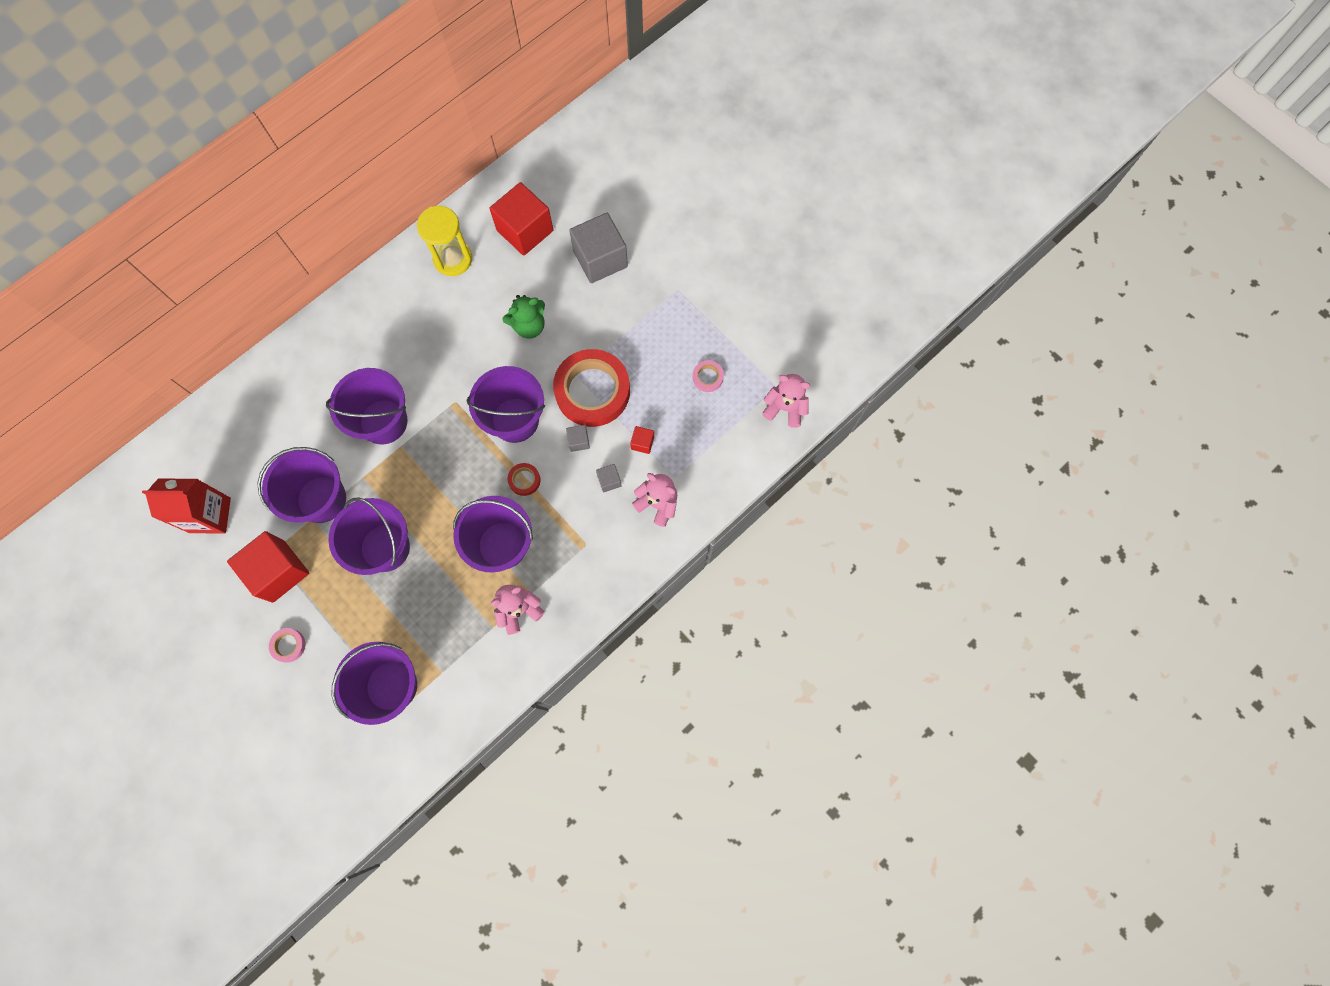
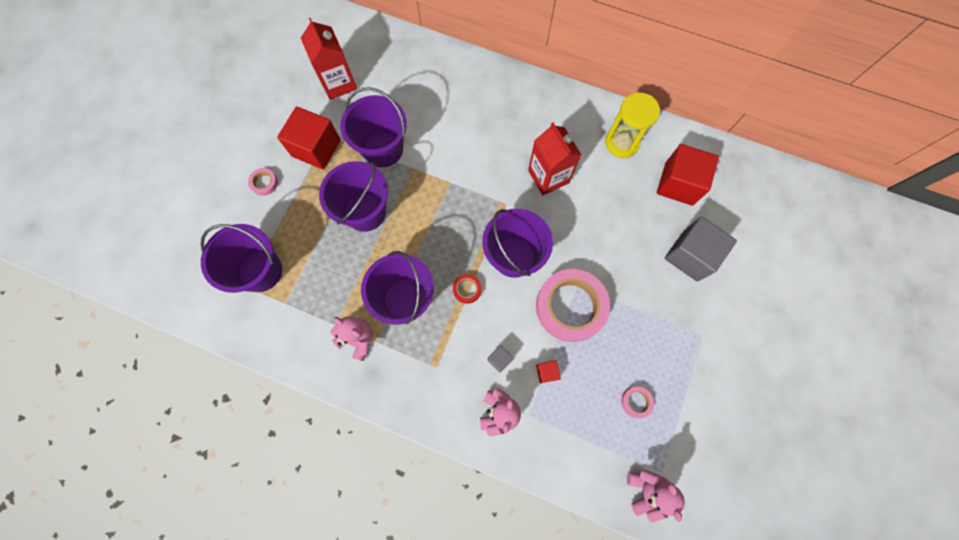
camera: 65 degrees right, 0 degrees up
(383, 421) = (463, 160): purple bucket -> none
(449, 346) = (548, 176): none -> red carton
(529, 326) = (599, 228): green teddy bear -> none
(578, 441) = (521, 317): grey cube -> none
(592, 391) = (570, 307): red tape -> pink tape

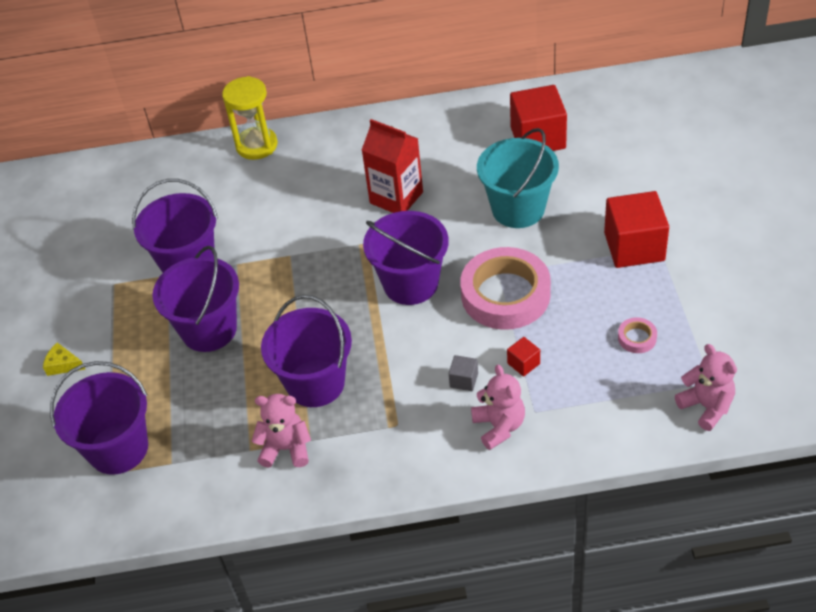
camera: 25 degrees left, 25 degrees down
(264, 183) = (63, 365): pink tape -> yellow cheese
(316, 148) = (106, 302): red cube -> red cube (634, 247)
(338, 83) = (90, 231): red carton -> none
(467, 289) = (380, 338): red tape -> none
(622, 143) = (453, 133): yellow hourglass -> yellow hourglass (256, 145)
(625, 238) = (518, 209): none -> turquoise bucket
(690, 255) = (595, 189): grey cube -> none

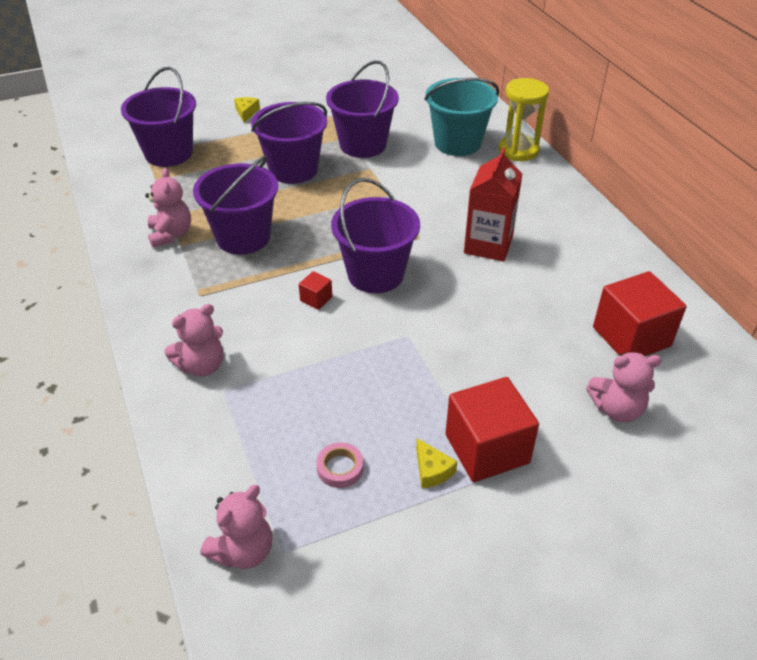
camera: 70 degrees right, 5 degrees down
(464, 380) = (258, 331): grey cube -> none
(505, 294) = (379, 345): pink tape -> none
(518, 209) = (509, 336): turquoise bucket -> turquoise bucket (457, 143)
(523, 363) = (286, 372): red cube -> red cube (316, 299)
(610, 166) = (617, 409): none -> pink teddy bear
(649, 282) = (432, 470): none -> yellow cheese

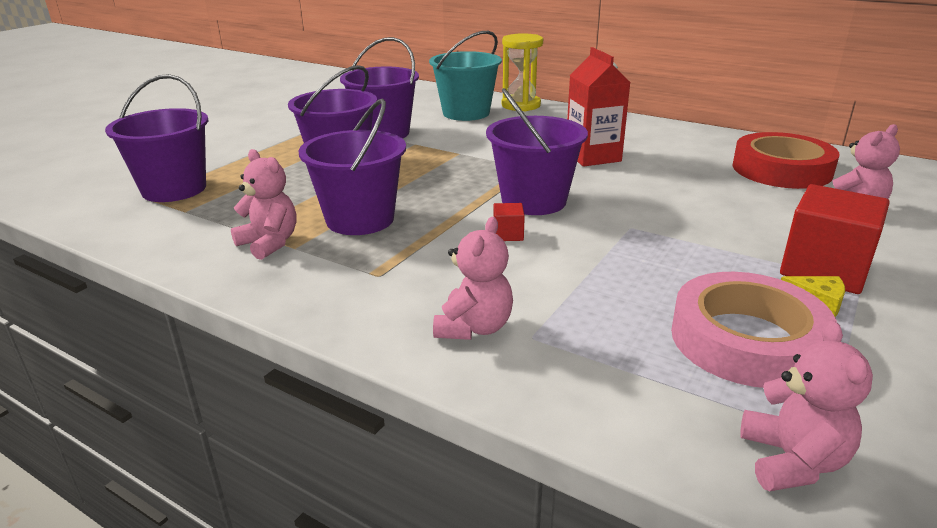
camera: 35 degrees left, 15 degrees down
(246, 112) = (228, 143): yellow cheese -> none
(340, 468) = (747, 340): pink tape -> pink tape, size x2.42
(631, 337) = (781, 169): red cube -> red tape

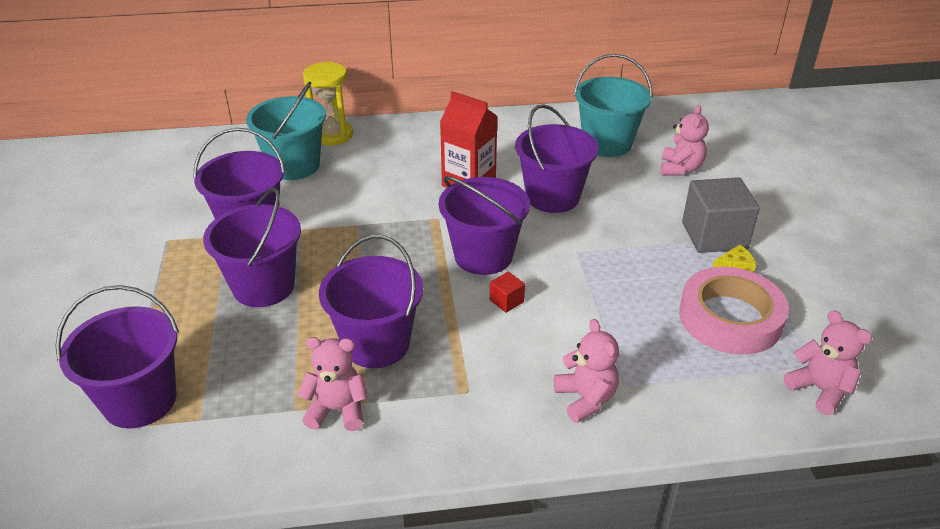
camera: 40 degrees left, 10 degrees up
(663, 186) = (552, 197): none -> purple bucket
(781, 169) = (607, 143): red tape -> turquoise bucket
(824, 269) = (714, 236): red cube -> grey cube

